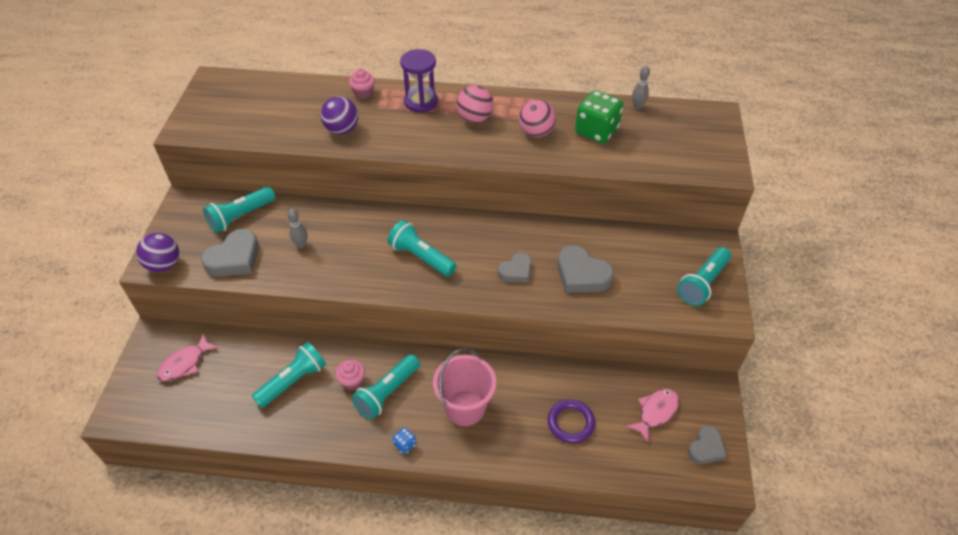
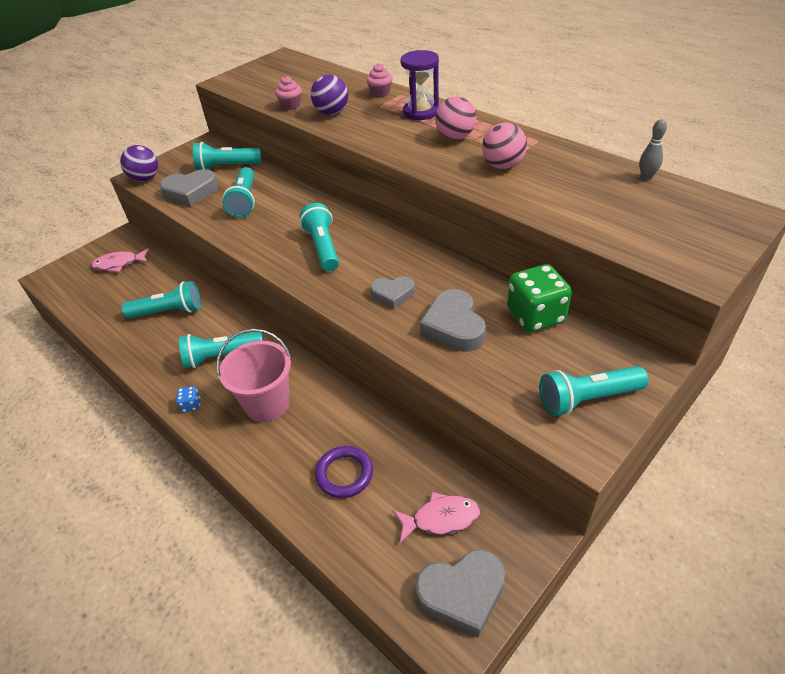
camera: 40 degrees right, 5 degrees down
(301, 245) = (244, 201): grey bowling pin -> turquoise flashlight
(352, 381) = (207, 333): pink cupcake -> pink cupcake (291, 105)
(596, 131) = (570, 184): green dice -> green dice (535, 316)
(706, 448) = (462, 593): grey heart -> grey heart, size x1.56

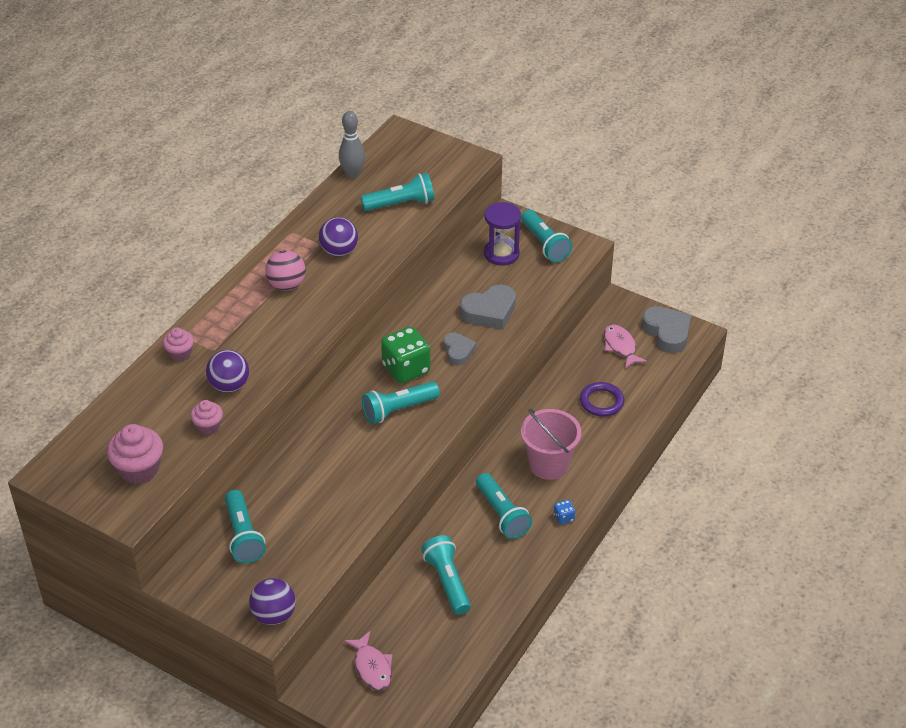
camera: 105 degrees left, 0 degrees up
(191, 192) = (305, 553): grey heart -> none
(244, 201) = (321, 495): turquoise flashlight -> turquoise flashlight (401, 204)
(264, 83) = (139, 469): none -> pink cupcake
(421, 112) = (230, 315): purple hourglass -> purple hourglass (501, 254)
(502, 166) = (339, 251): pink ball -> purple ball
(535, 316) = (468, 269): green dice -> green dice (406, 369)
(646, 177) = (352, 174): grey bowling pin -> grey bowling pin, size x1.56

